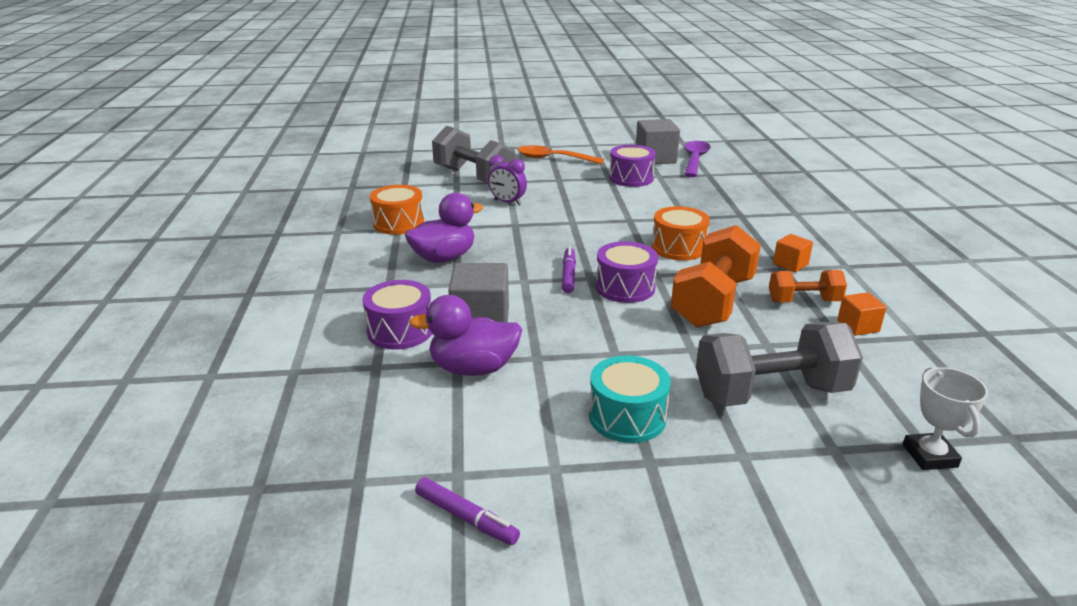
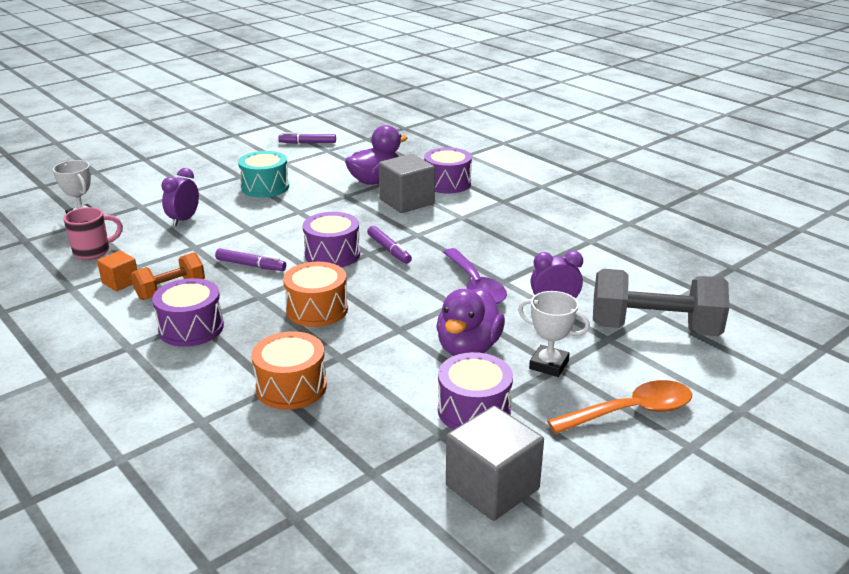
camera: 145 degrees right, 0 degrees up
(398, 223) = (601, 246): orange drum -> orange drum (291, 387)
(444, 258) = (505, 231): purple duck -> purple duck (468, 348)
(562, 181) = (549, 365): none -> white trophy
(695, 160) = (425, 515): purple spoon -> purple spoon (475, 286)
(713, 302) = (251, 265): orange dumbbell -> purple marker
(770, 393) = (184, 220): grey dumbbell -> purple clock
(790, 264) = (191, 328): orange cube -> purple drum
(897, 380) = (93, 251): none -> pink mug

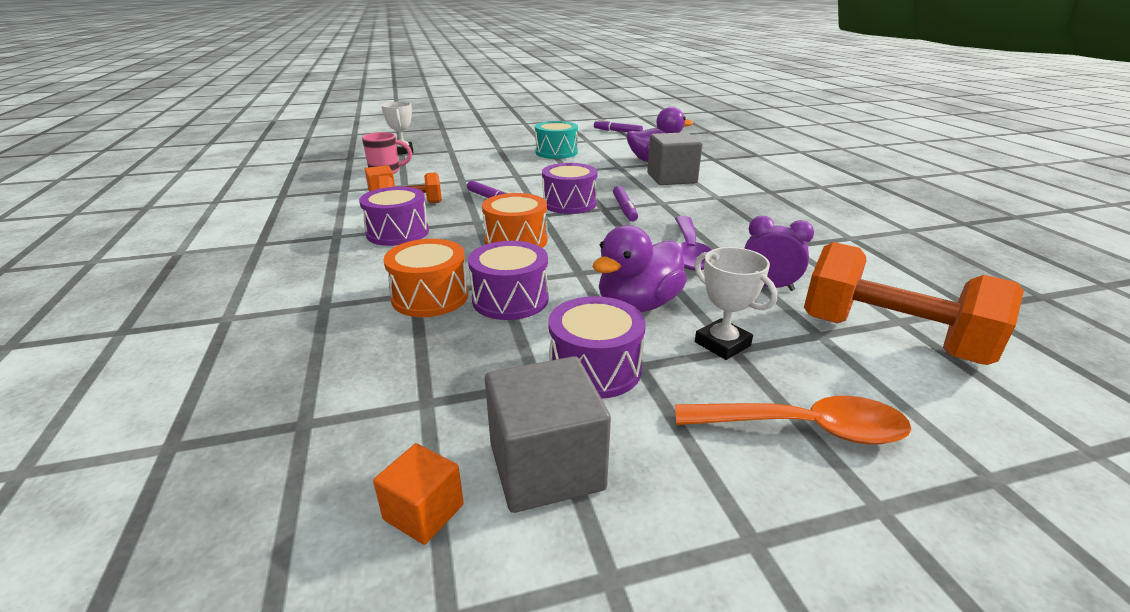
camera: 25 degrees right, 0 degrees up
(184, 220) = (472, 163): purple clock -> none
(438, 540) = (423, 512): none -> orange cube
(447, 183) = (721, 171): purple drum -> purple drum (510, 299)
(654, 329) = (890, 338): grey dumbbell -> orange dumbbell

